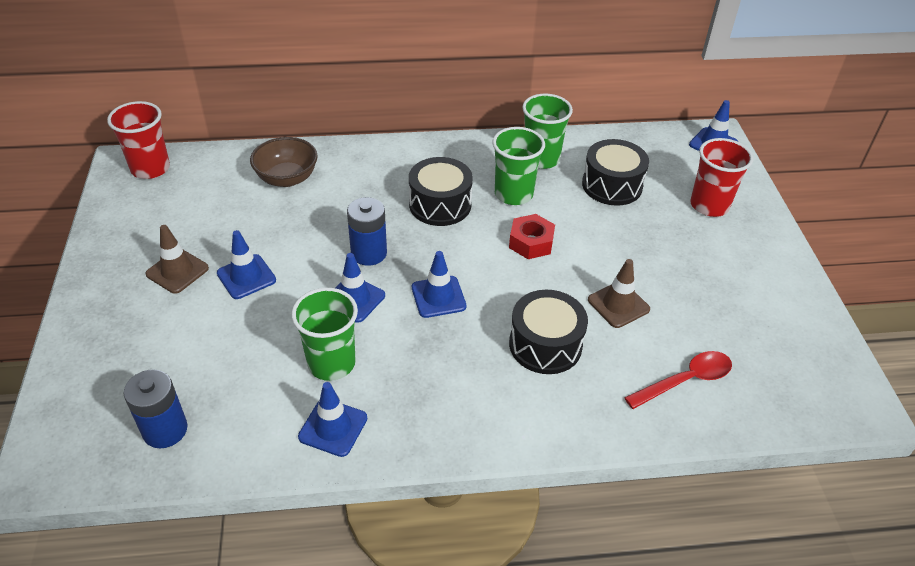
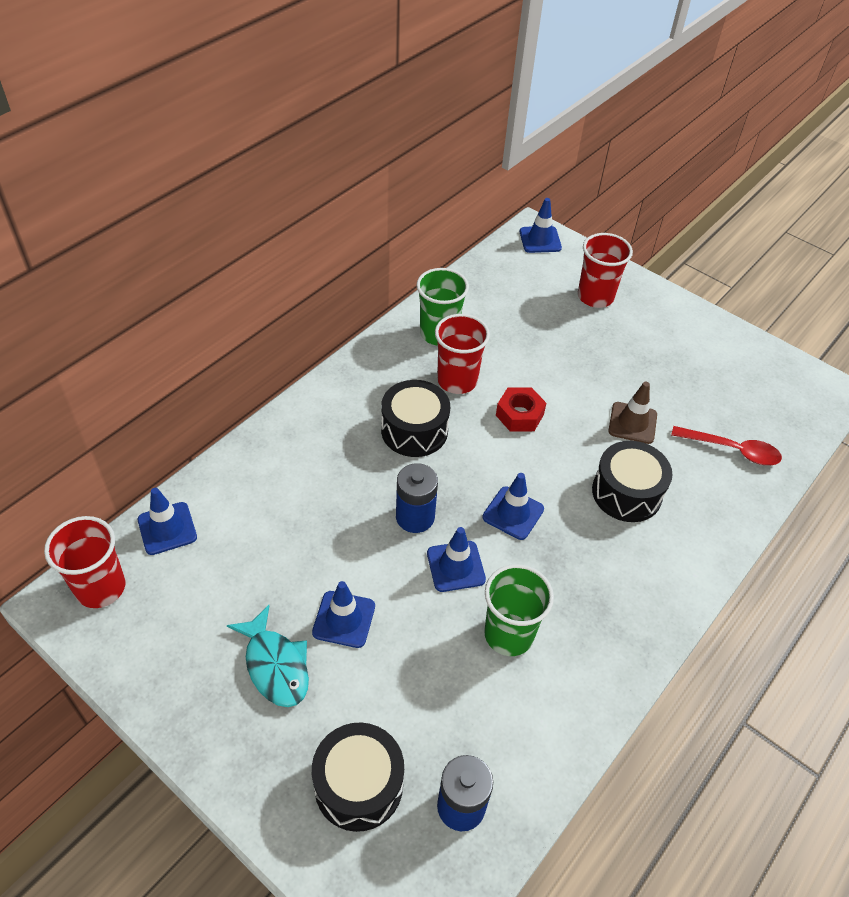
camera: 45 degrees left, 5 degrees up
(177, 271) = (275, 665): brown traffic cone -> turquoise fish
(287, 178) = (253, 499): brown bowl -> none
(333, 427) = (575, 683): blue traffic cone -> blue traffic cone (167, 528)
(513, 194) = (457, 380): green cup -> red cup
(612, 185) = (515, 323): black drum -> black drum (358, 785)
(685, 380) = (732, 450): red spoon -> red spoon turned 90 degrees clockwise

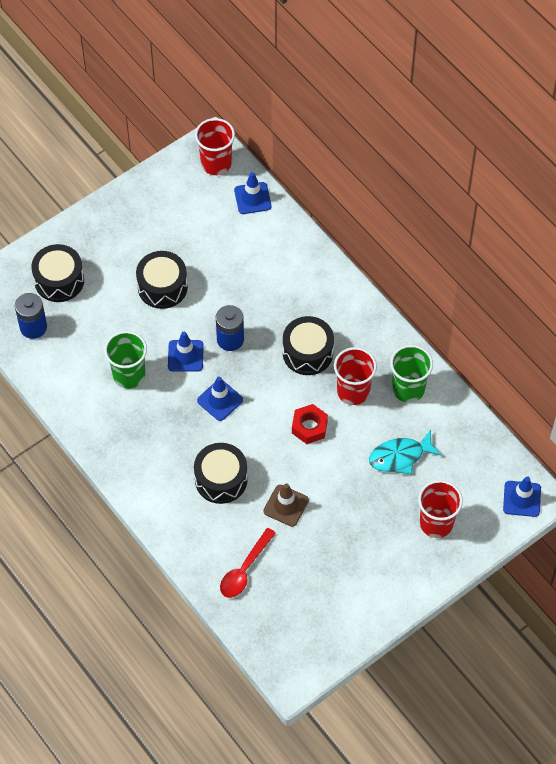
camera: 105 degrees right, 10 degrees up
(275, 665) = (141, 248): turquoise fish -> turquoise fish (400, 456)
(344, 619) = (162, 287): blue traffic cone -> black drum

